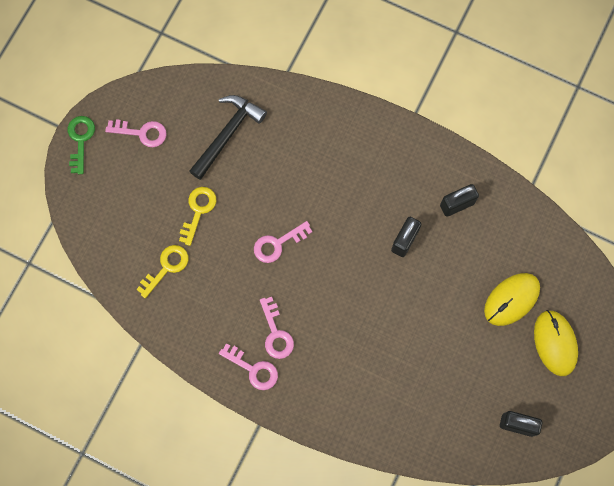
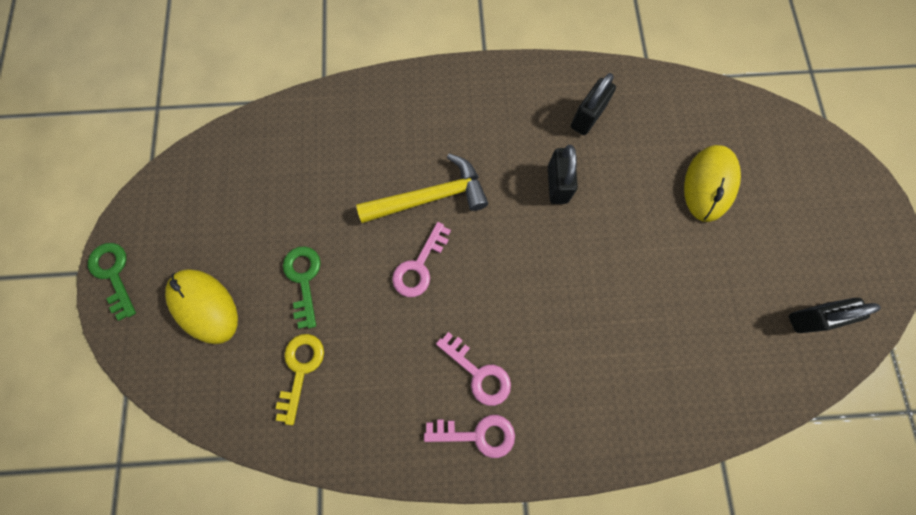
camera: 30 degrees left, 0 degrees up
(141, 133) = (187, 226): pink key -> none
(198, 211) = (304, 280): yellow key -> green key
(227, 134) = (292, 175): black hammer -> none
(312, 201) = (430, 197): none -> yellow hammer
(555, 343) = (784, 205): yellow mouse -> yellow mouse (204, 306)

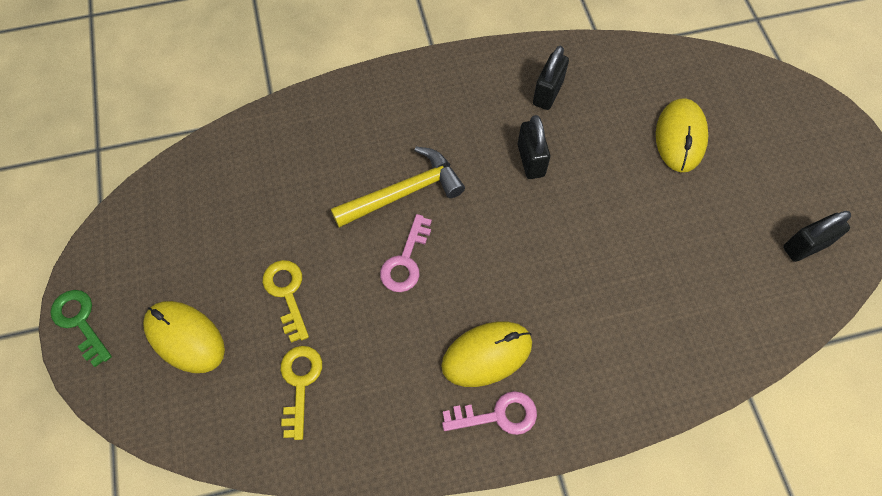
camera: 10 degrees left, 10 degrees down
(304, 280) = (287, 294): green key -> yellow key
(478, 373) = (487, 355): pink key -> yellow mouse

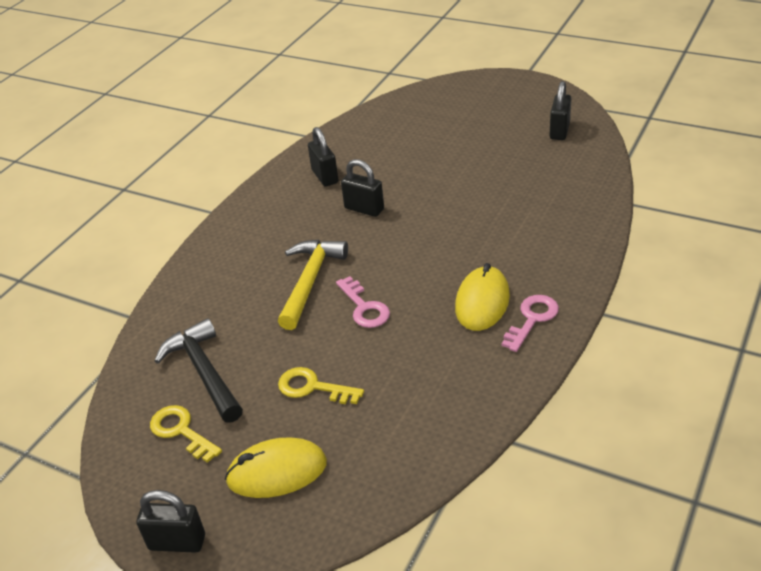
camera: 45 degrees left, 25 degrees down
(80, 322) = (177, 542): green key -> black padlock
(247, 199) = (204, 372): none -> black hammer
(300, 383) = (396, 416): yellow key -> yellow key (181, 431)
(680, 137) = (430, 139): yellow mouse -> none

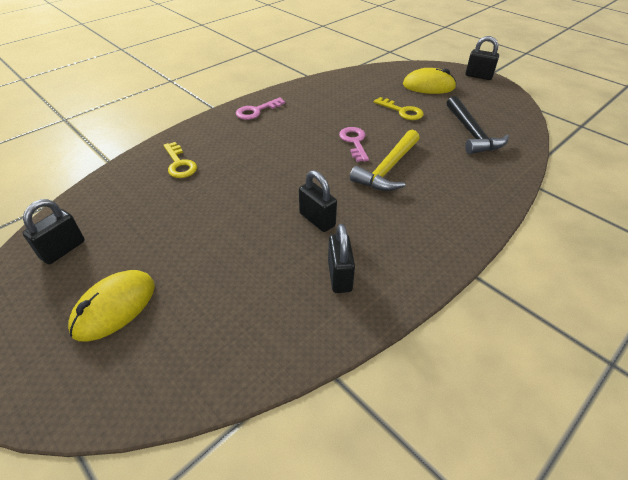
camera: 165 degrees left, 5 degrees up
(181, 431) = (483, 110): yellow key -> yellow key (179, 164)
(482, 302) = (277, 126): yellow mouse -> yellow mouse (114, 307)

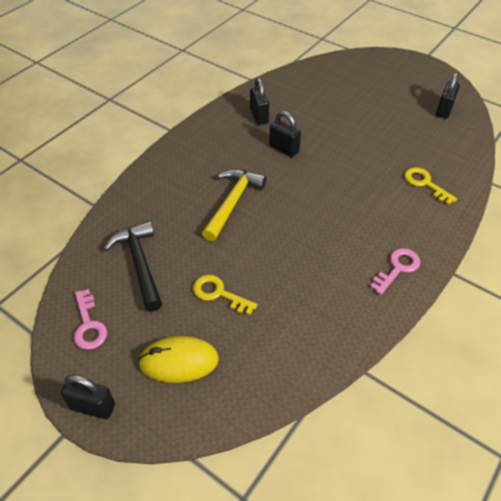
camera: 170 degrees right, 5 degrees up
(114, 307) = (382, 88): yellow mouse -> none
(354, 142) = (270, 233): pink key -> pink key (88, 325)

